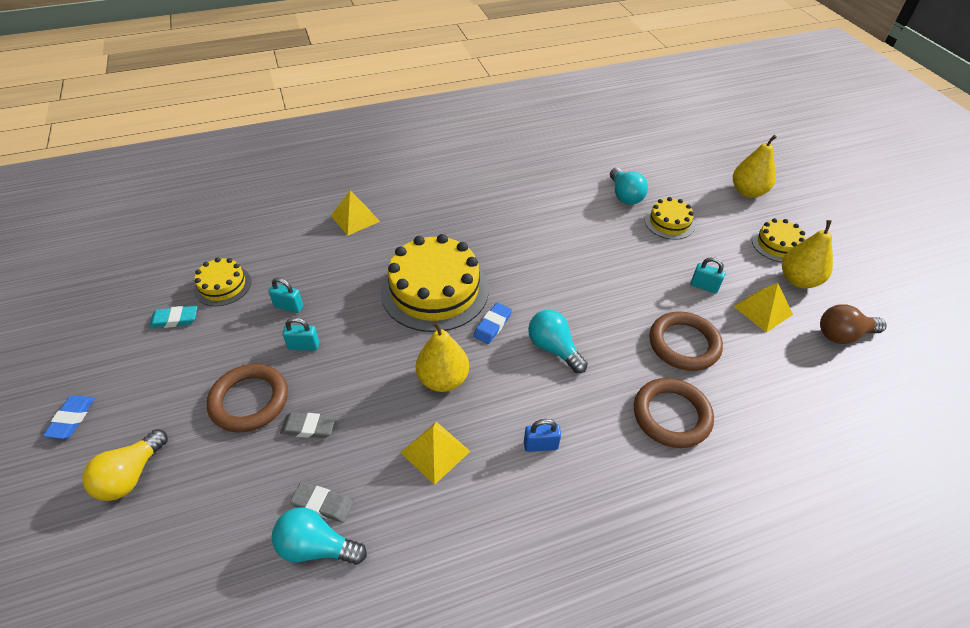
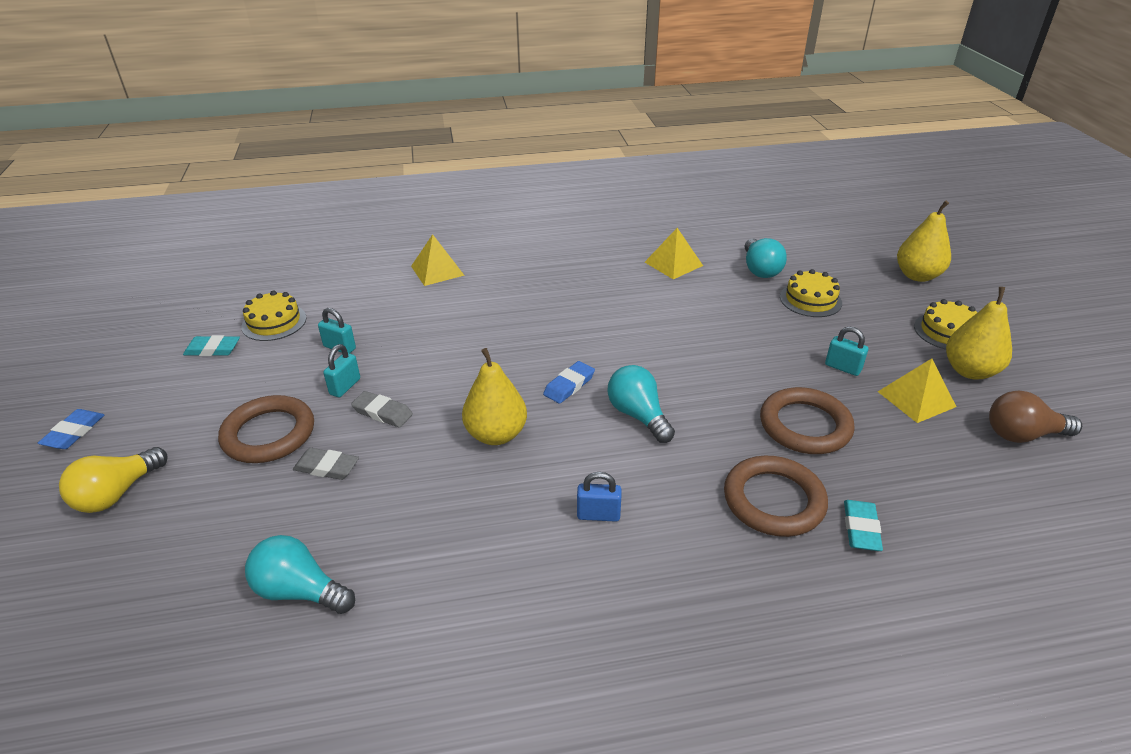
camera: 10 degrees right, 10 degrees down
(304, 346) = (345, 386): turquoise padlock -> turquoise padlock turned 75 degrees counterclockwise
(322, 504) = (320, 547): grey eraser -> grey eraser (382, 412)
(435, 290) = (509, 345): yellow cake -> none
(435, 451) = (467, 508): yellow pyramid -> yellow pyramid (673, 264)
(739, 432) = (861, 528): none -> turquoise eraser

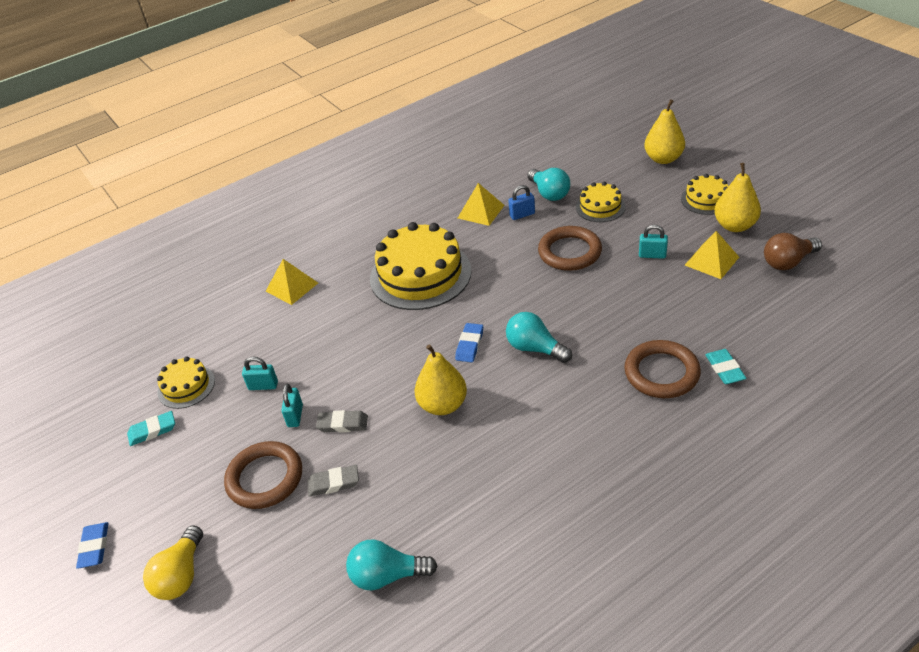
camera: 20 degrees left, 5 degrees up
(568, 301) = (420, 274): none -> yellow cake
(598, 515) = (555, 432): blue padlock -> blue padlock (522, 215)
(805, 425) = (651, 310): brown ring -> brown ring (569, 252)

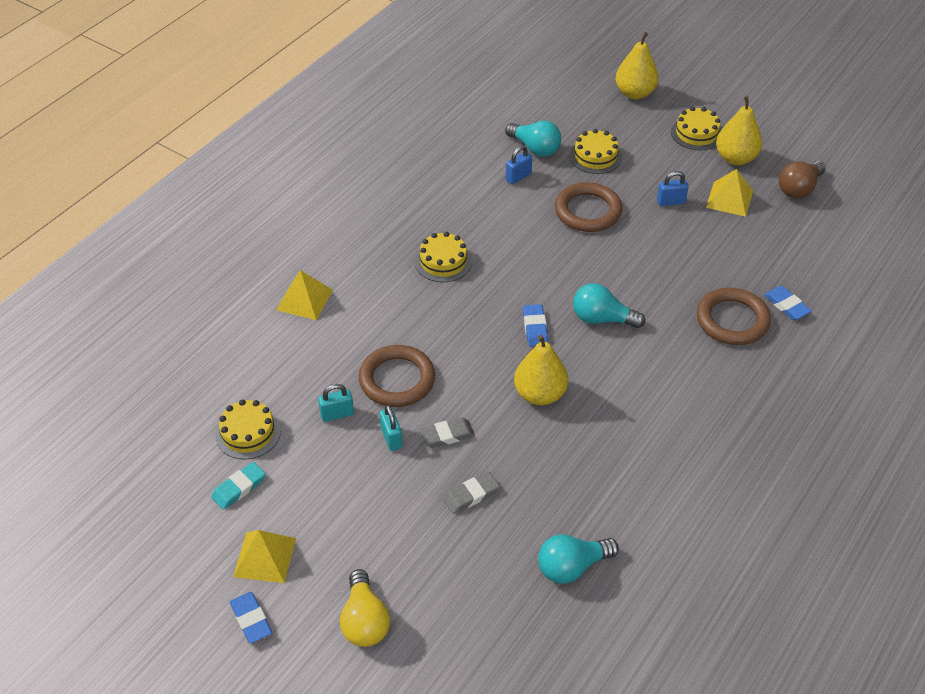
camera: 25 degrees left, 5 degrees up
(265, 478) = (396, 507): brown ring -> brown ring (397, 380)
(420, 274) = (443, 261): yellow cake -> yellow cake, size x0.51
(481, 211) = (472, 179): yellow pyramid -> yellow pyramid (265, 557)
(652, 255) = (670, 202): turquoise padlock -> blue padlock
(725, 369) = (786, 305): turquoise eraser -> blue eraser

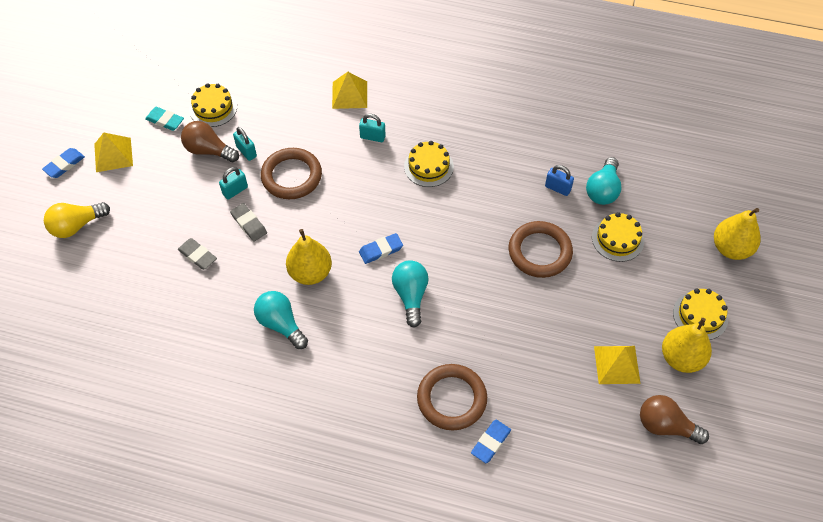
camera: 70 degrees right, 10 degrees up
(315, 451) = (209, 150): none -> brown light bulb
(378, 296) = (372, 137): none -> turquoise padlock
(572, 567) = (150, 338): turquoise light bulb -> turquoise light bulb (281, 324)
(670, 202) = (586, 315): blue padlock -> none

